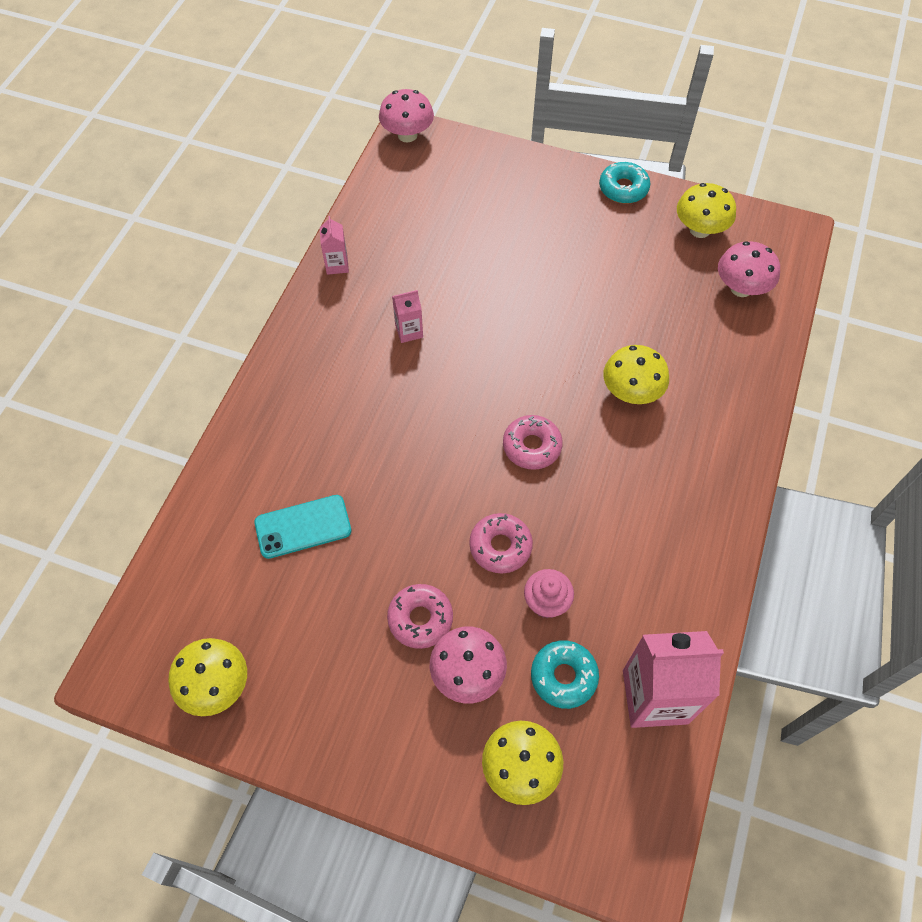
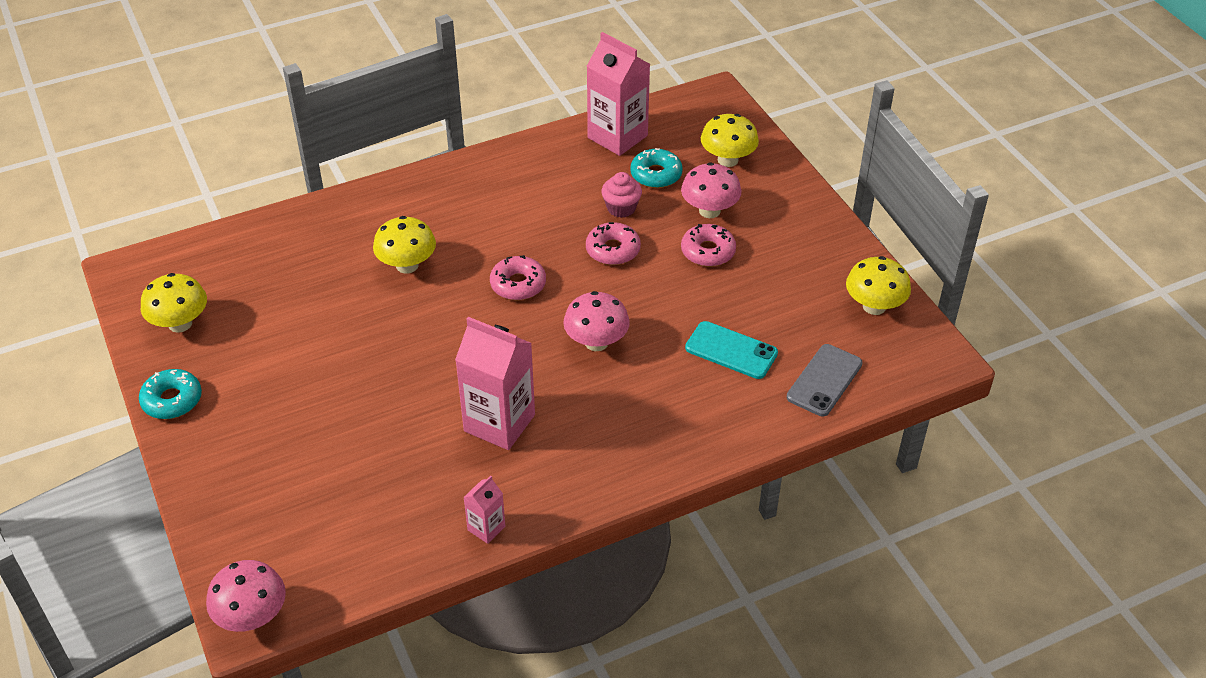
camera: 135 degrees left, 15 degrees down
(202, 561) = (824, 380): none -> grey phone
(409, 331) = (499, 423): pink carton -> pink carton, size x2.06
(741, 288) = (229, 266): pink mushroom -> pink mushroom (596, 342)

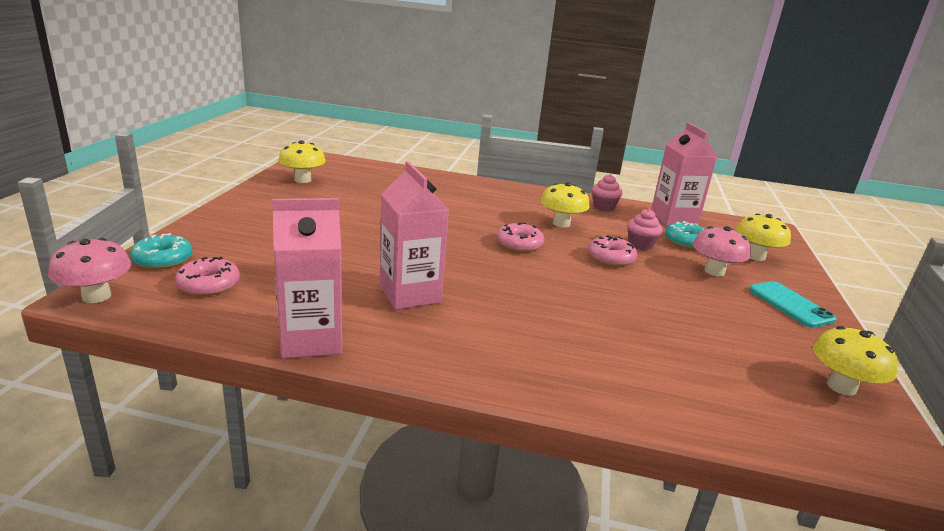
camera: 35 degrees right, 20 degrees down
(172, 400) = (246, 199): turquoise donut -> turquoise donut (163, 259)
(407, 265) = (459, 210): yellow mushroom -> yellow mushroom (561, 223)
(486, 528) = (311, 340): pink carton -> pink carton, size x2.06
(537, 157) = (604, 206): none -> pink cupcake
(596, 342) = (540, 291): pink mushroom -> none
(708, 251) = (691, 288): pink donut -> pink donut (209, 284)
(731, 350) = (655, 346): turquoise phone -> turquoise phone (790, 304)
(824, 380) = (738, 410): grey phone -> none

